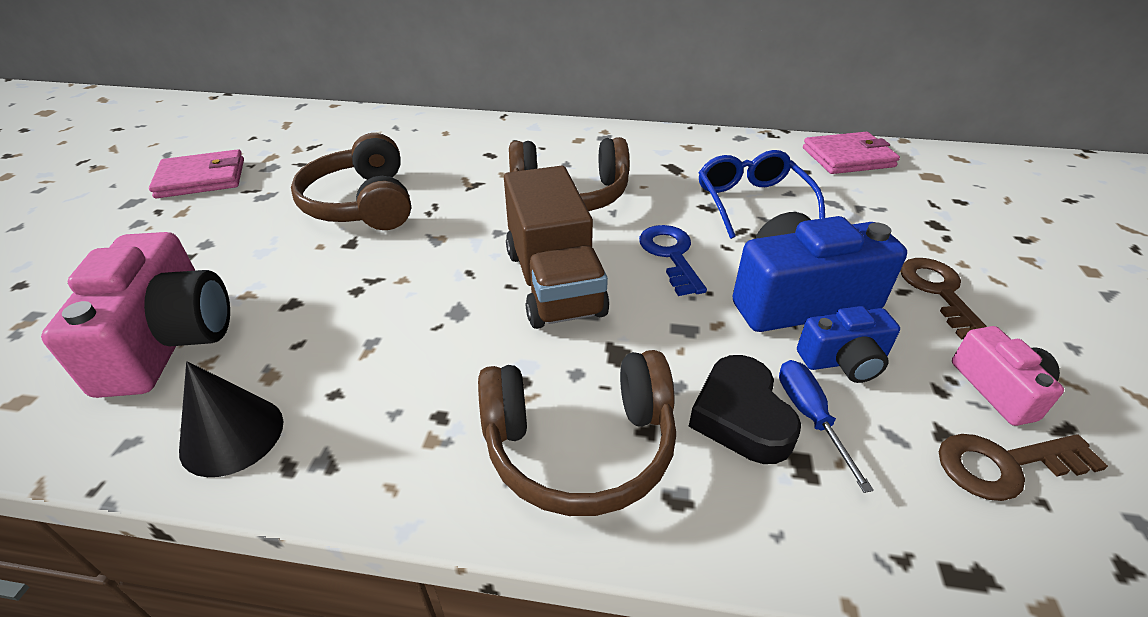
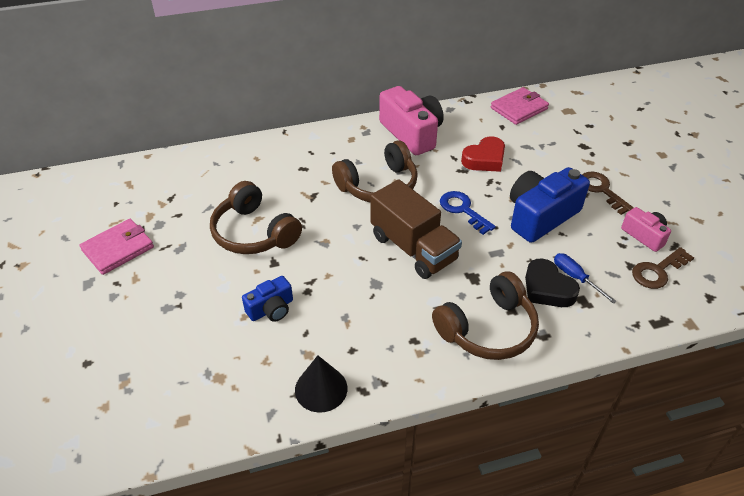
camera: 25 degrees left, 5 degrees up
(169, 340) = (229, 358): pink camera -> pink camera (412, 133)
(752, 202) = (484, 159): blue glasses -> red heart
(844, 361) = (576, 244): blue camera -> blue camera (271, 309)

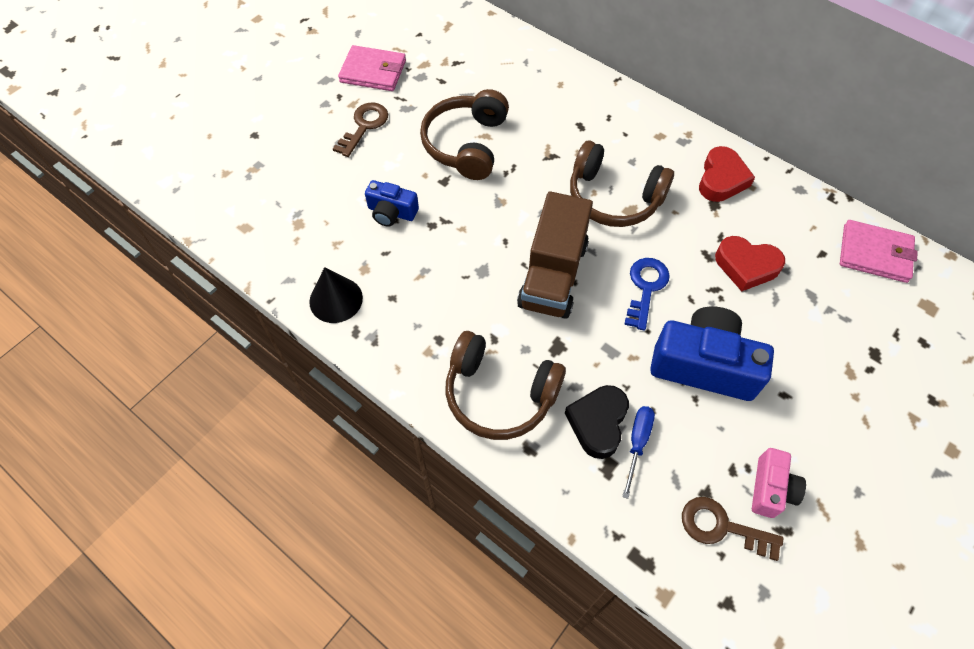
camera: 55 degrees right, 15 degrees up
(412, 133) = (721, 179): pink camera -> red heart
(601, 190) = (809, 408): brown key -> brown key (364, 126)

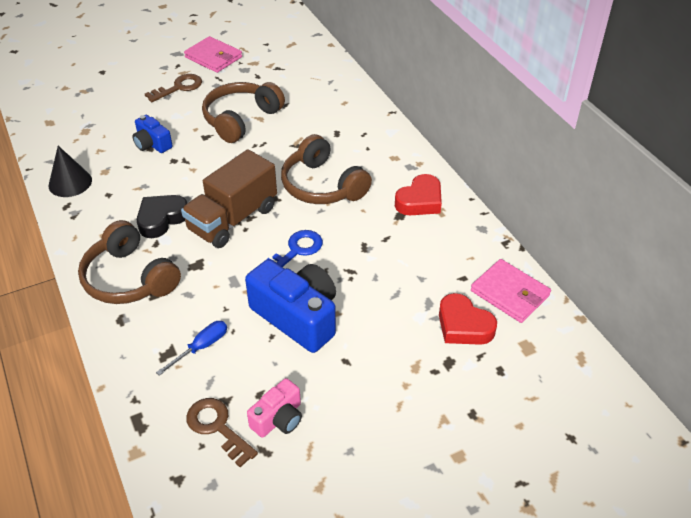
camera: 25 degrees right, 15 degrees down
(598, 423) = (184, 323): black heart -> black heart (161, 219)
(746, 266) = (390, 264): red heart -> red heart (463, 325)

